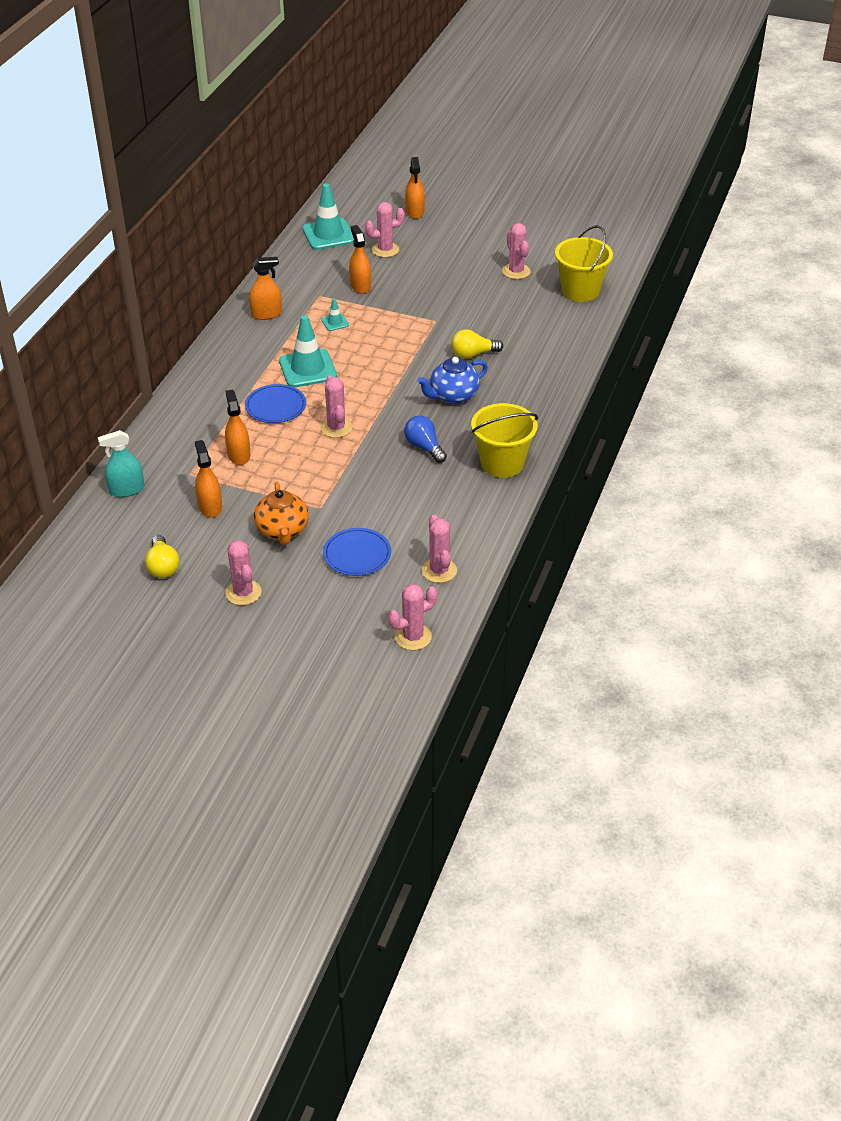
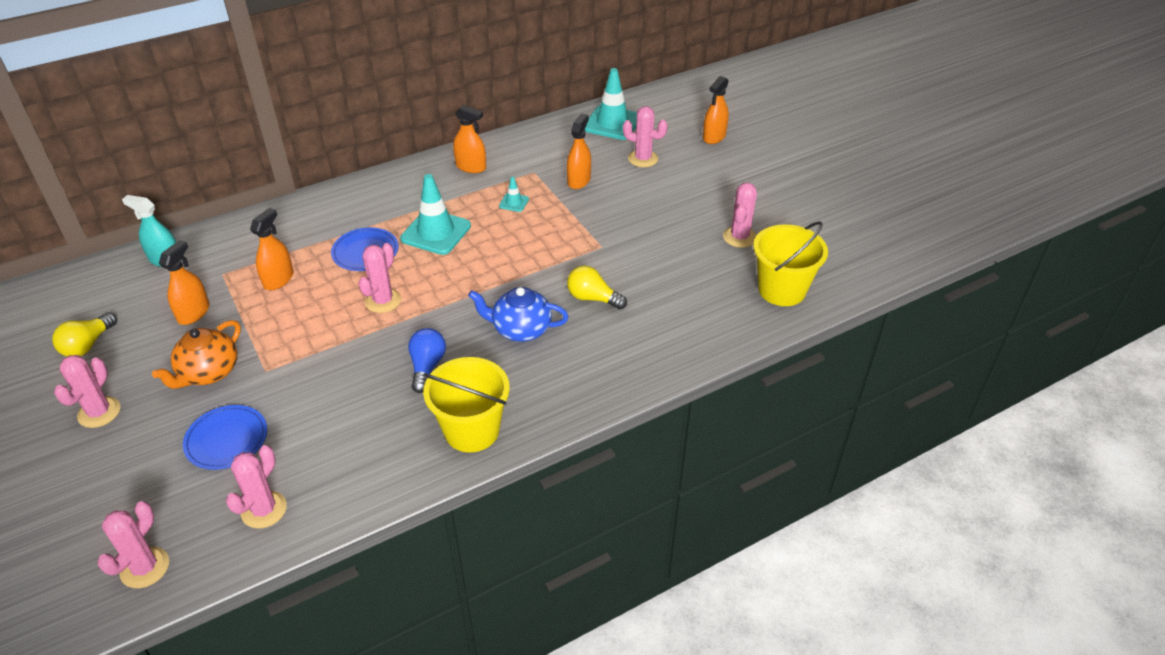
camera: 40 degrees right, 0 degrees up
(413, 637) = (145, 568): pink cactus -> pink cactus turned 75 degrees counterclockwise

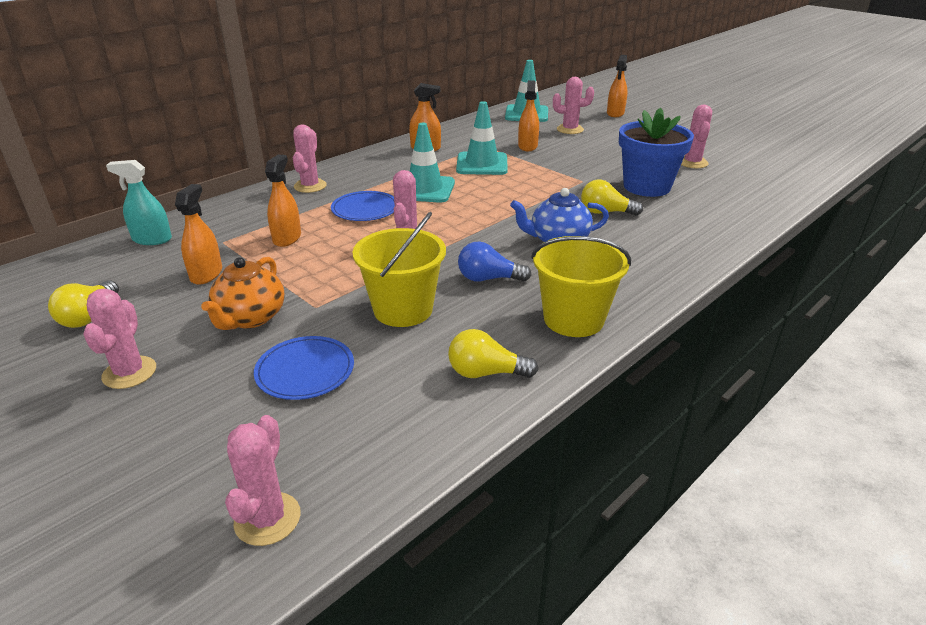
camera: 15 degrees left, 10 degrees down
(264, 510) = (391, 427): pink cactus -> pink cactus (310, 186)
(364, 473) = (485, 373): none -> yellow light bulb
(427, 366) = (488, 279): blue light bulb -> blue light bulb turned 75 degrees counterclockwise
(514, 202) = (482, 164): turquoise traffic cone -> turquoise traffic cone, size x2.14
(662, 267) = (646, 187): none -> blue flower pot
(782, 290) = (759, 188): yellow bucket -> yellow bucket (403, 309)

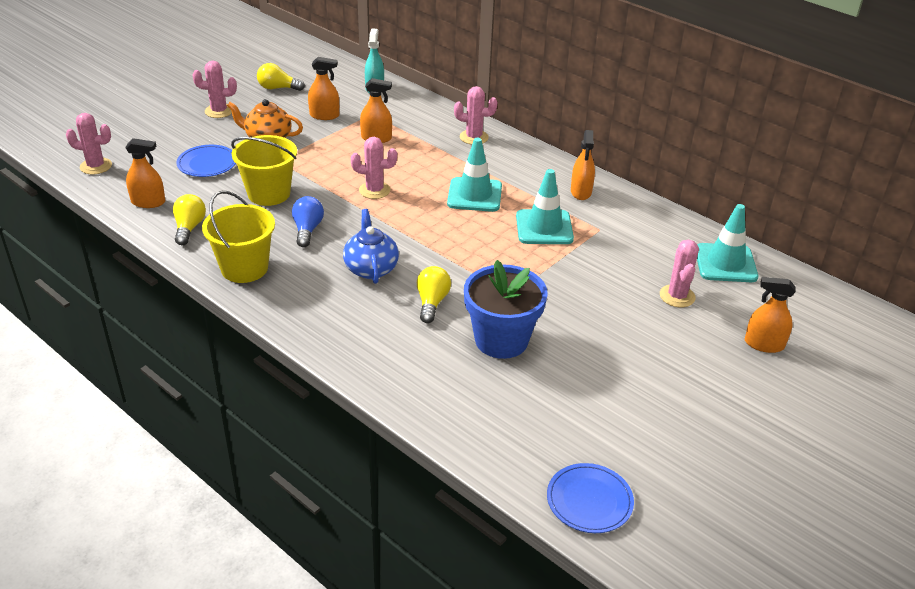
camera: 85 degrees right, 5 degrees up
(365, 209) = (429, 167): blue plate -> blue plate (589, 500)
(527, 146) = (606, 260): orange spray bottle -> orange spray bottle (148, 202)
(692, 163) = (585, 391): pink cactus -> none

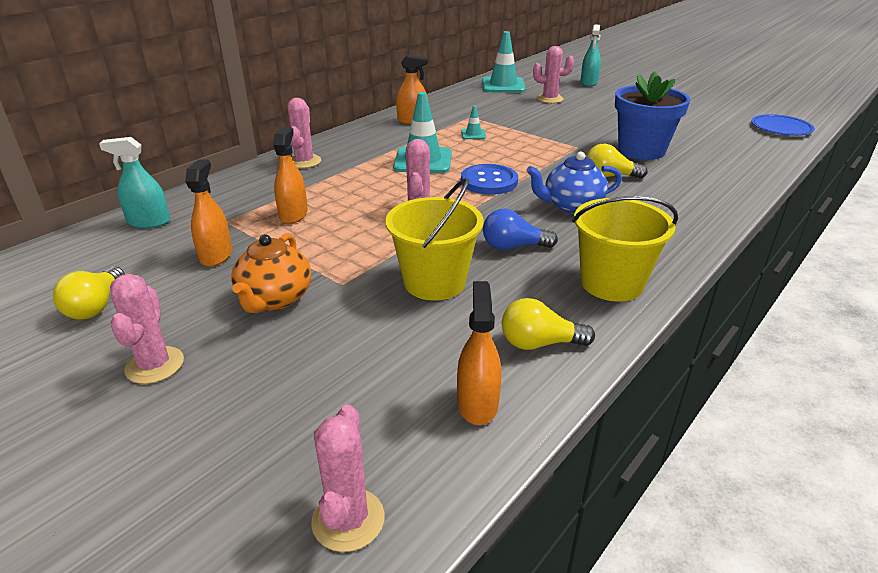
camera: 90 degrees left, 5 degrees down
(207, 163) = (348, 352): blue plate -> none
(426, 228) = (489, 181): none -> blue button
(544, 227) = (473, 134): turquoise traffic cone -> turquoise traffic cone, size x0.47
(764, 344) = (588, 83): orange spray bottle -> turquoise spray bottle

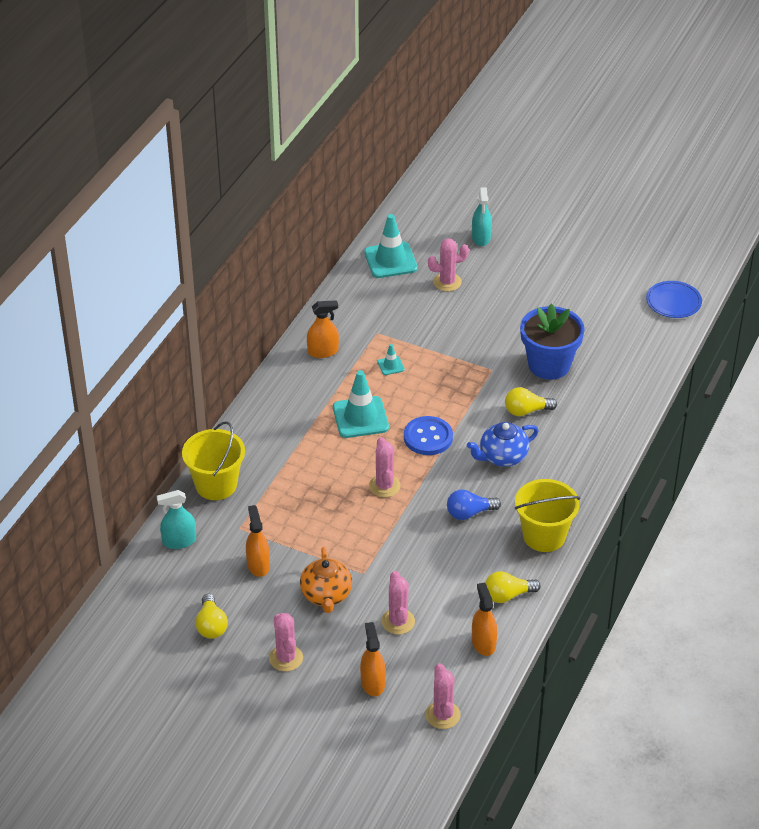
camera: 15 degrees left, 10 degrees up
(293, 215) = (288, 510): orange spray bottle -> orange spray bottle (372, 683)
(304, 162) = (255, 439): pink cactus -> pink cactus (398, 621)
(434, 282) = (426, 559): yellow bucket -> yellow bucket (216, 485)

